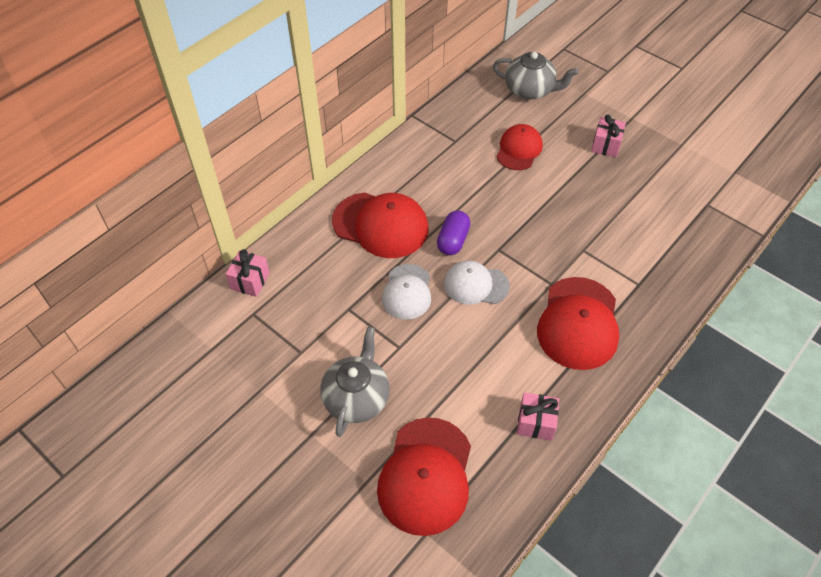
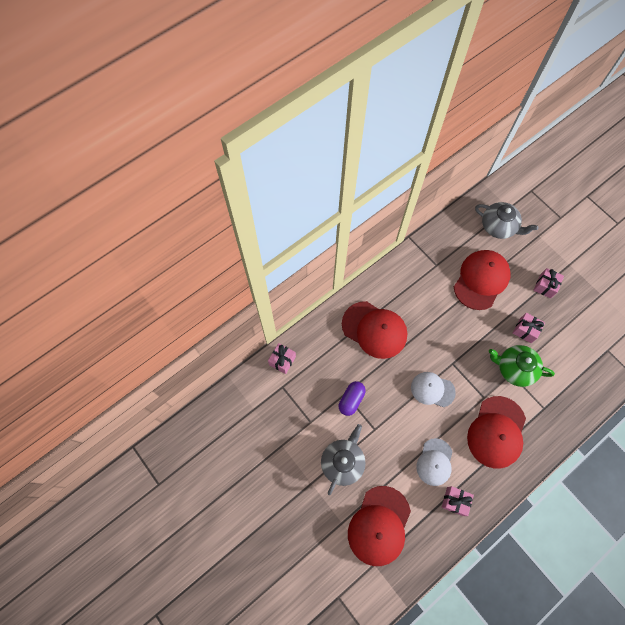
camera: 10 degrees right, 15 degrees up
(407, 292) = (385, 387): white cap -> white cap (434, 462)
(453, 240) = (422, 351): purple capsule -> purple capsule (351, 400)
(519, 149) = (481, 280): red cap -> red cap, size x1.59
(586, 243) = (514, 368): none -> green teapot
(591, 197) = (525, 330): none -> pink gift

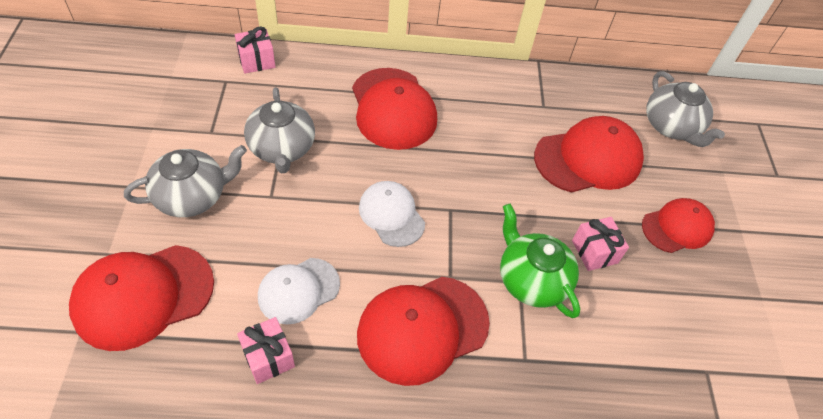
camera: 35 degrees right, 15 degrees down
(351, 400) = (282, 148): purple capsule -> grey teapot
(545, 286) = (677, 227): pink gift -> red cap

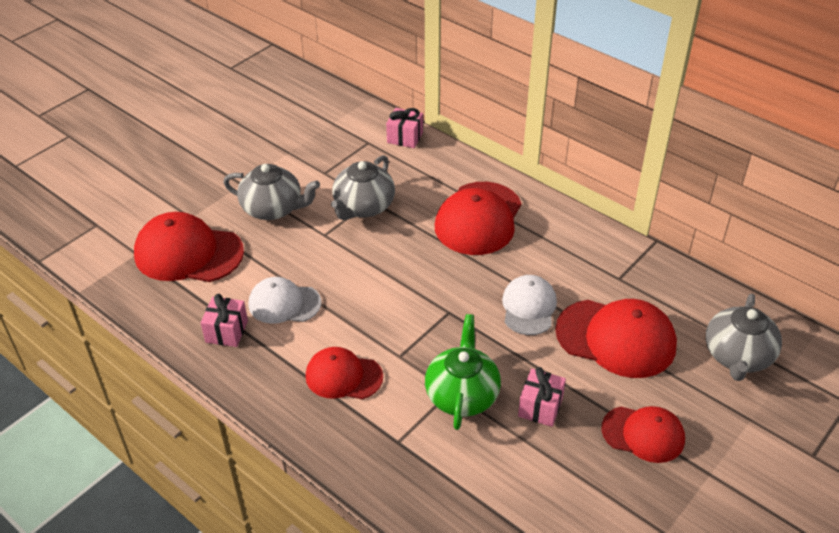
camera: 45 degrees right, 10 degrees down
(391, 215) = (398, 291): white cap -> white cap (529, 307)
(422, 329) = (343, 376): red cap -> red cap, size x0.63

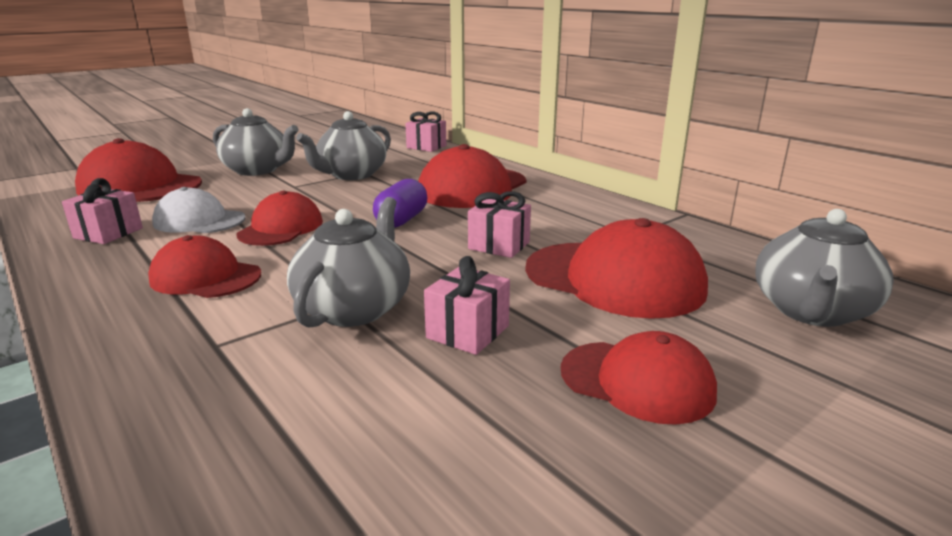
camera: 10 degrees right, 20 degrees down
(356, 305) = (281, 228): none -> red cap
(443, 281) = (401, 220): none -> purple capsule
(462, 395) = (354, 308): green teapot -> grey teapot
(529, 307) = (499, 245): white cap -> pink gift

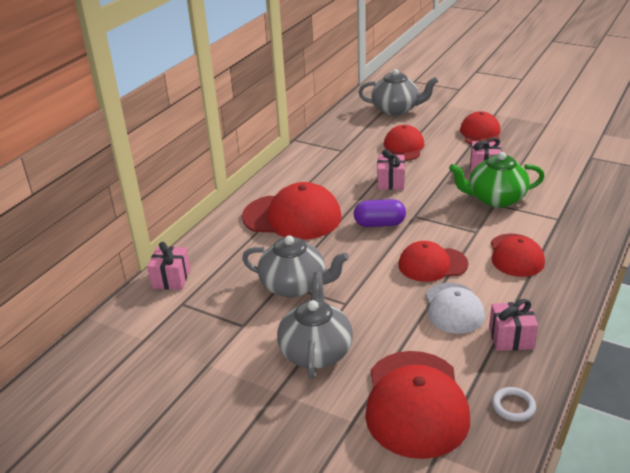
camera: 110 degrees left, 10 degrees up
(52, 213) = (513, 406): none -> white ring
(354, 308) = (495, 199): grey teapot -> green teapot
(614, 279) = (403, 147): red cap -> red cap, size x0.63

